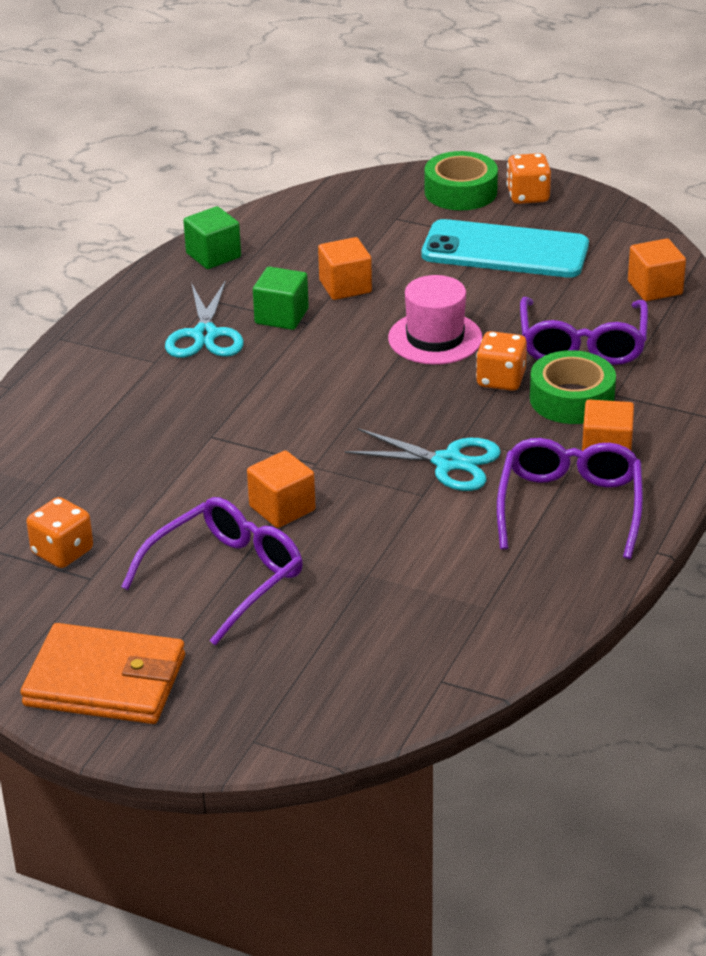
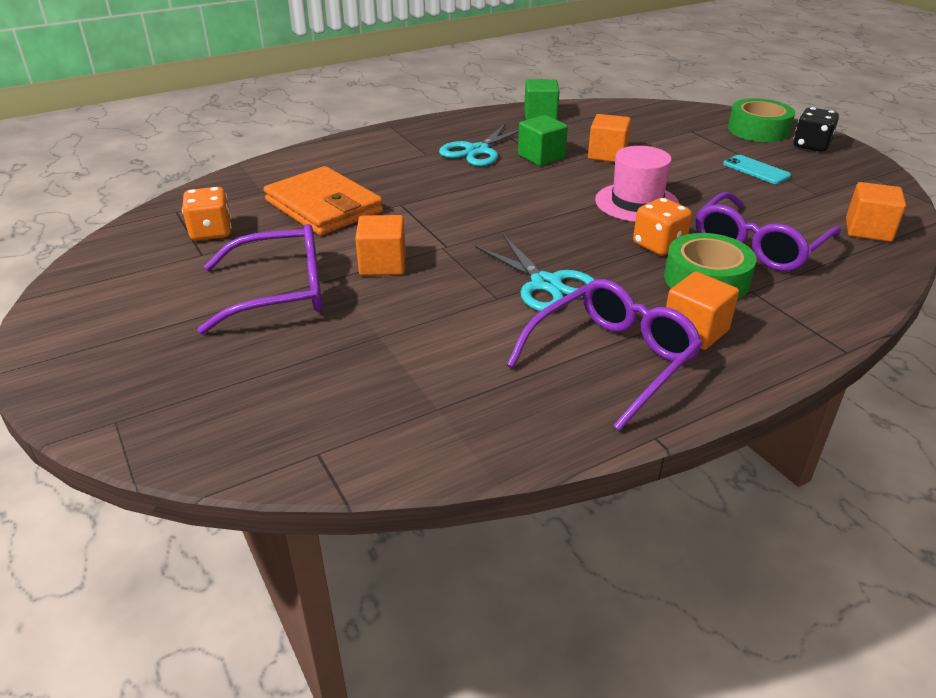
camera: 35 degrees right, 0 degrees up
(105, 681) = (102, 322): orange wallet -> orange wallet (324, 206)
(505, 251) = (756, 170): turquoise phone -> turquoise phone, size x0.45
(528, 196) = (811, 146): orange dice -> black dice

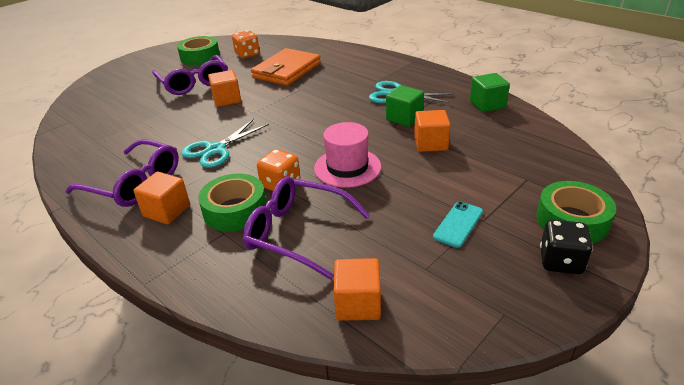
camera: 75 degrees right, 0 degrees up
(156, 280) = (200, 57): none -> green tape

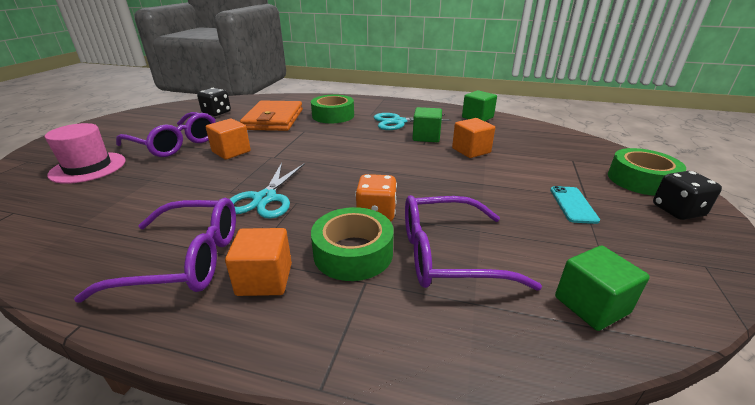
camera: 30 degrees left, 5 degrees down
(200, 57) = (161, 121): green tape -> green tape (333, 115)
(247, 54) = (217, 113): orange dice -> black dice
(347, 167) = (424, 183): pink hat -> pink hat (88, 167)
(358, 304) = (591, 305): orange cube -> green cube

